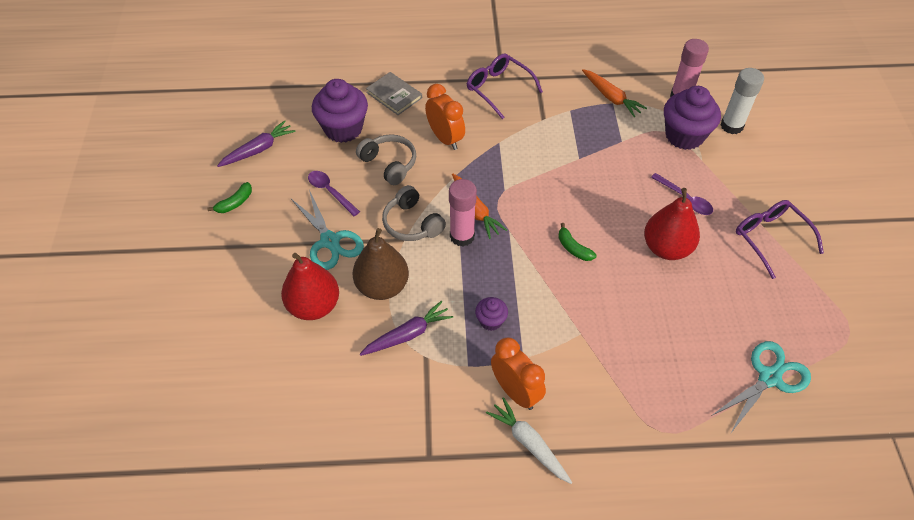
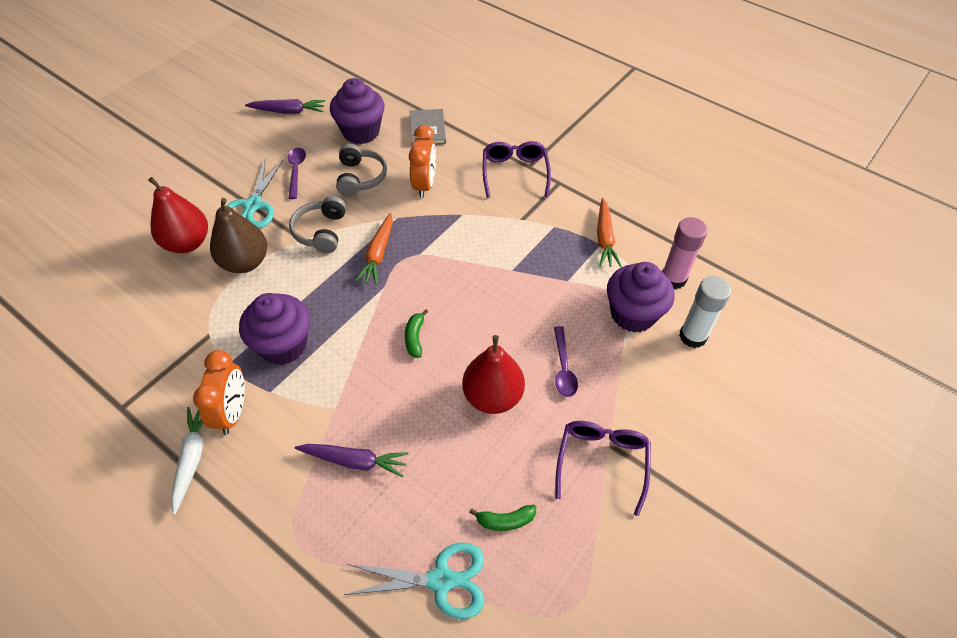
camera: 40 degrees right, 0 degrees up
(235, 203) = (229, 138): green banana -> green banana (505, 520)
(408, 334) = (217, 309): purple carrot -> purple carrot (354, 461)
(462, 236) = (344, 266): pink glue stick -> none
(491, 321) = (283, 345): purple cupcake -> purple cupcake, size x2.01

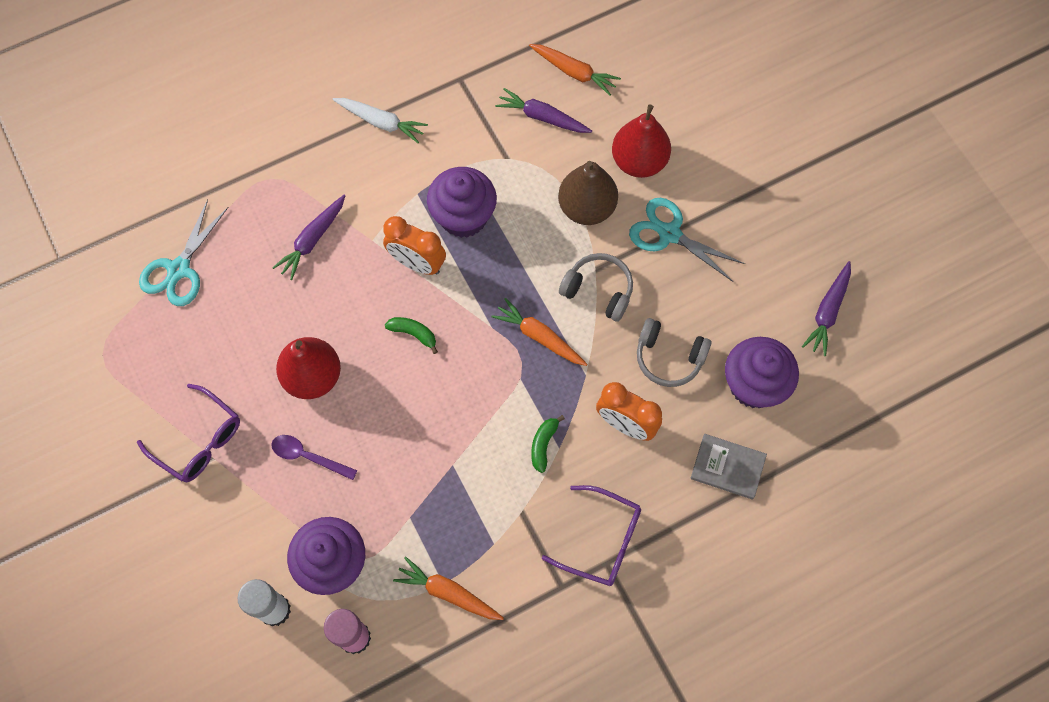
camera: 115 degrees right, 15 degrees up
(96, 317) = (574, 72): none -> orange carrot
(155, 324) = (542, 117): none -> purple carrot
(233, 412) = (411, 160): orange clock -> orange clock (417, 263)
(296, 171) = (709, 292): purple spoon -> none
(505, 520) = (196, 336): green banana -> green banana (543, 444)

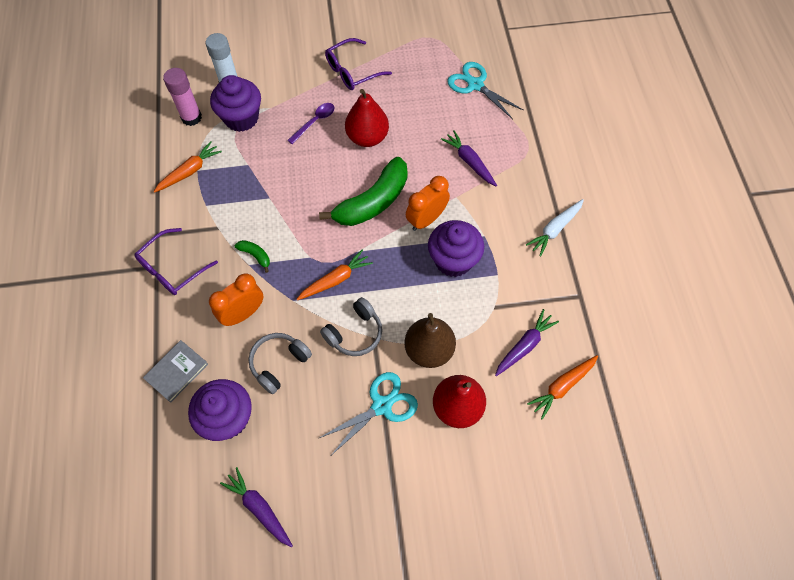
camera: 110 degrees right, 5 degrees down
(414, 334) = (373, 202): green banana -> green banana, size x2.37

